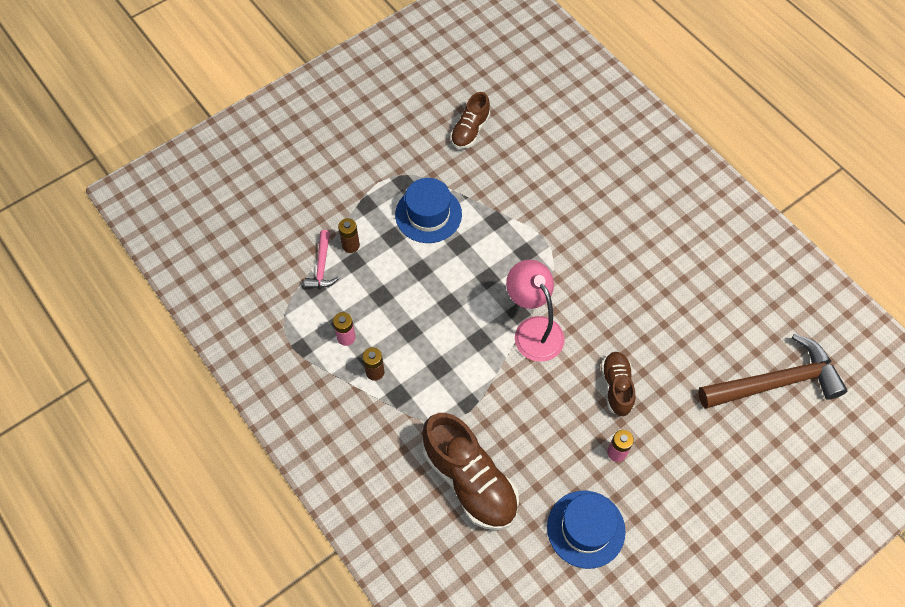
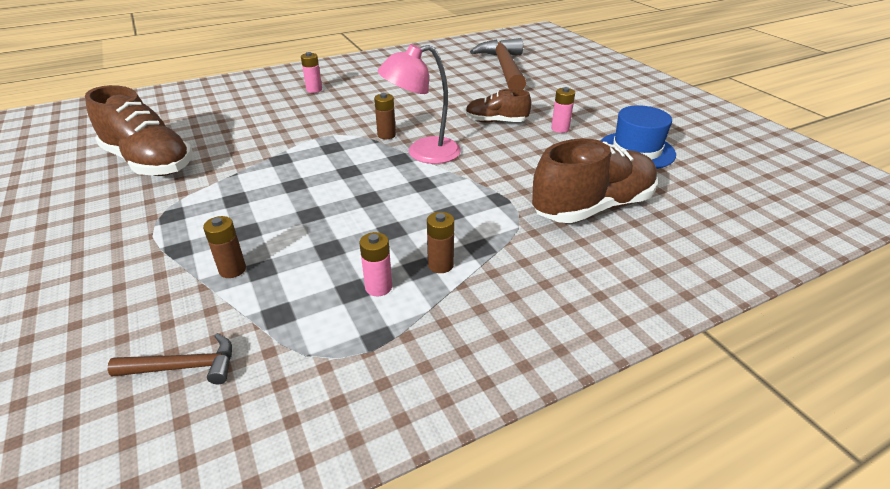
camera: 80 degrees left, 25 degrees down
(269, 257) = (185, 367): none -> brown hammer
(322, 266) = (247, 302): pink hammer -> none
(428, 214) = (236, 201): blue hat -> none
(470, 131) = (149, 162): brown shoe -> brown shoe, size x1.77
(560, 291) = (386, 135): none -> brown battery
(645, 198) = (314, 90): none -> pink battery

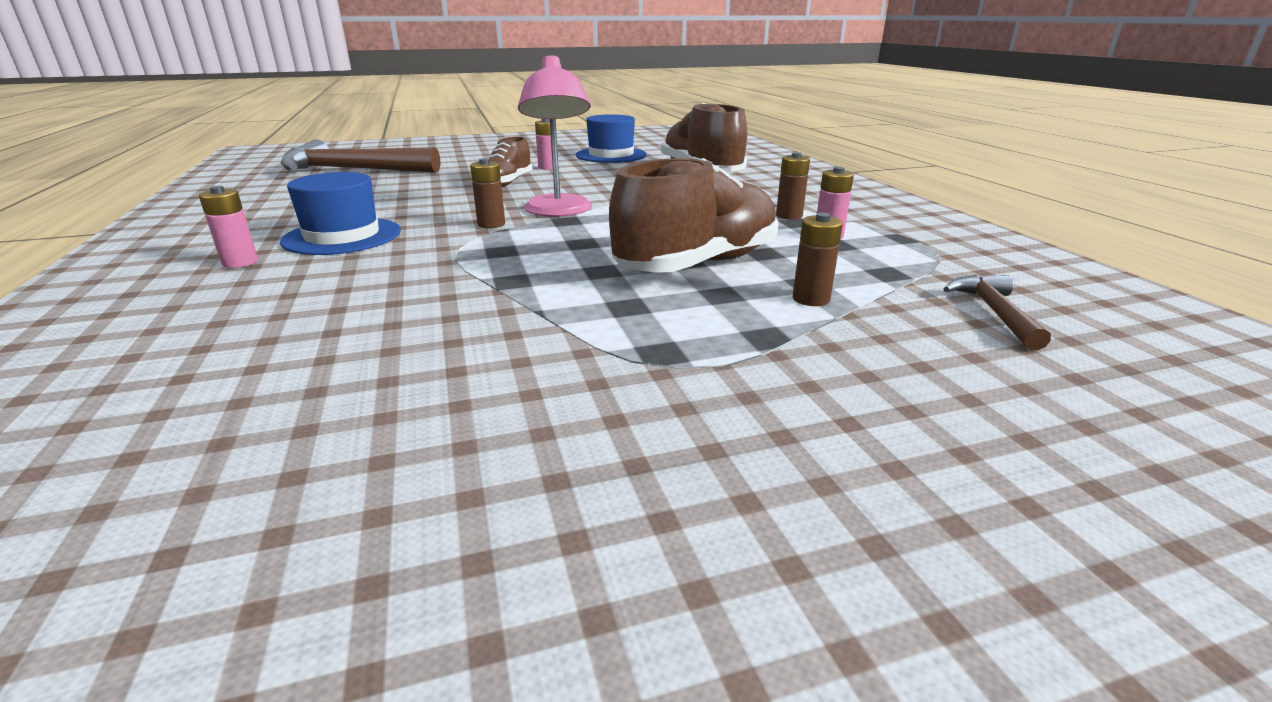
camera: 80 degrees left, 10 degrees down
(149, 162) = (413, 404): brown shoe -> brown shoe (698, 264)
(356, 100) = (342, 236): none -> blue hat

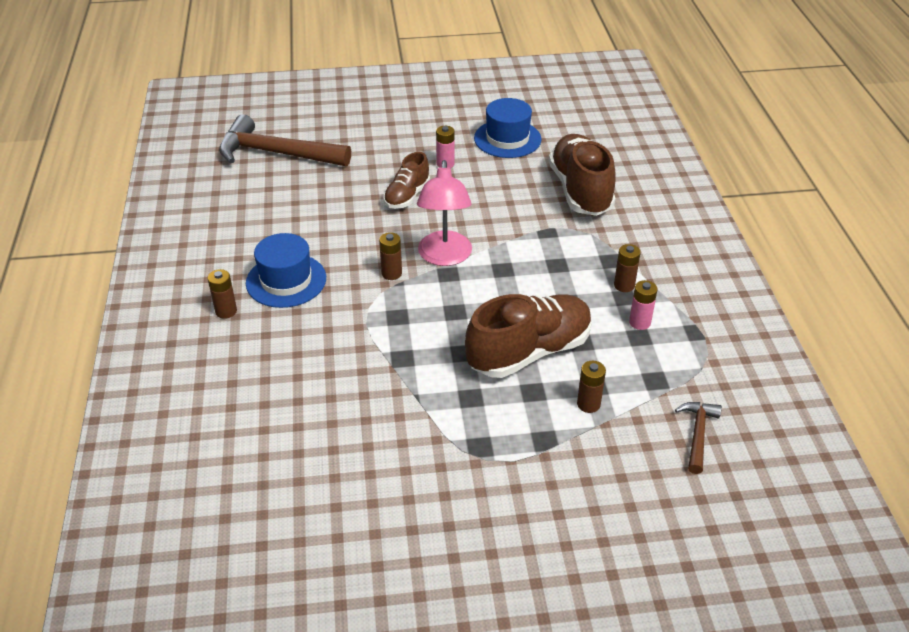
camera: 10 degrees right, 15 degrees up
(240, 262) = (226, 311): pink battery -> brown battery

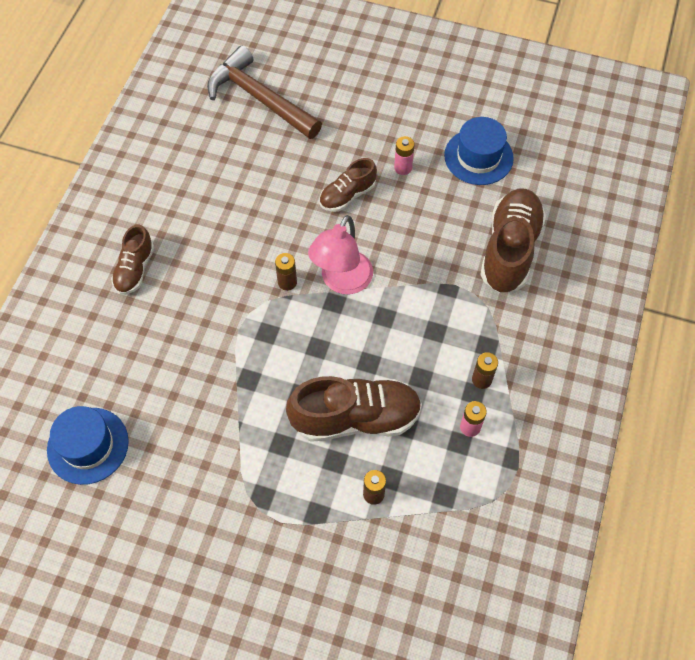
camera: 25 degrees right, 20 degrees up
(226, 311) = (135, 269): brown battery -> brown shoe
(286, 280) = (197, 255): blue hat -> blue hat (88, 445)
(697, 434) = (446, 566): brown hammer -> none

